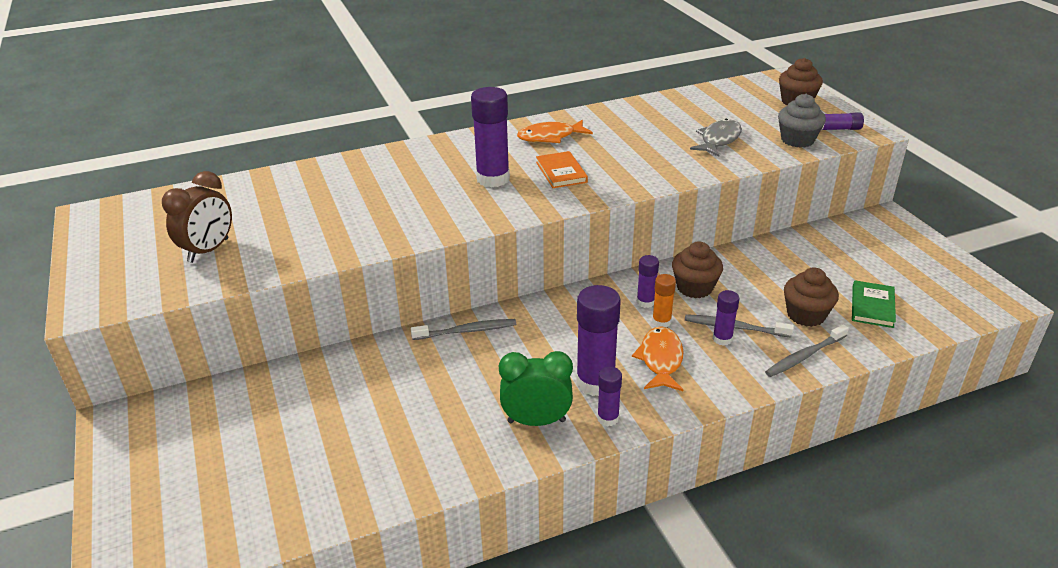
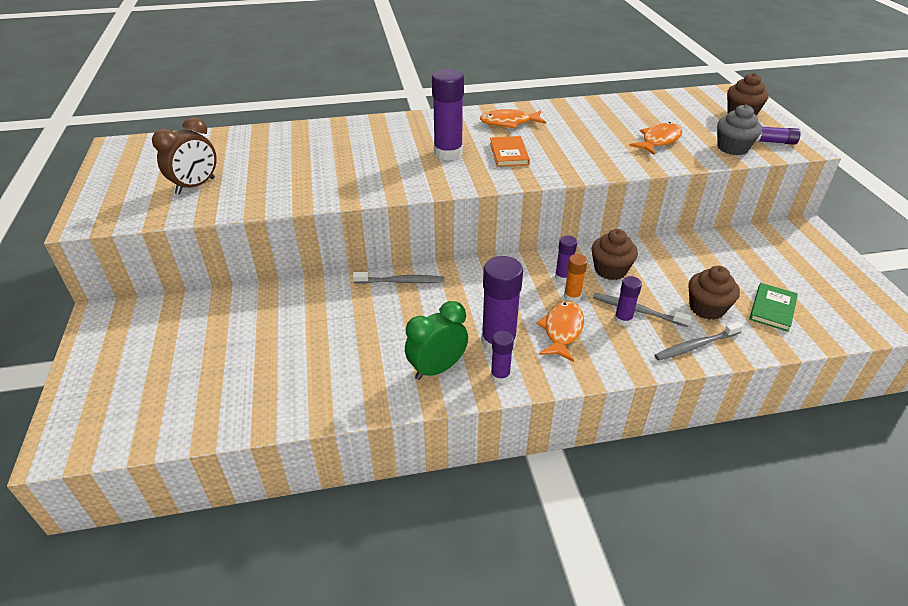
camera: 10 degrees right, 5 degrees up
(536, 421) = (437, 369): green clock -> green clock turned 45 degrees counterclockwise
(718, 140) = (659, 140): grey fish -> orange fish

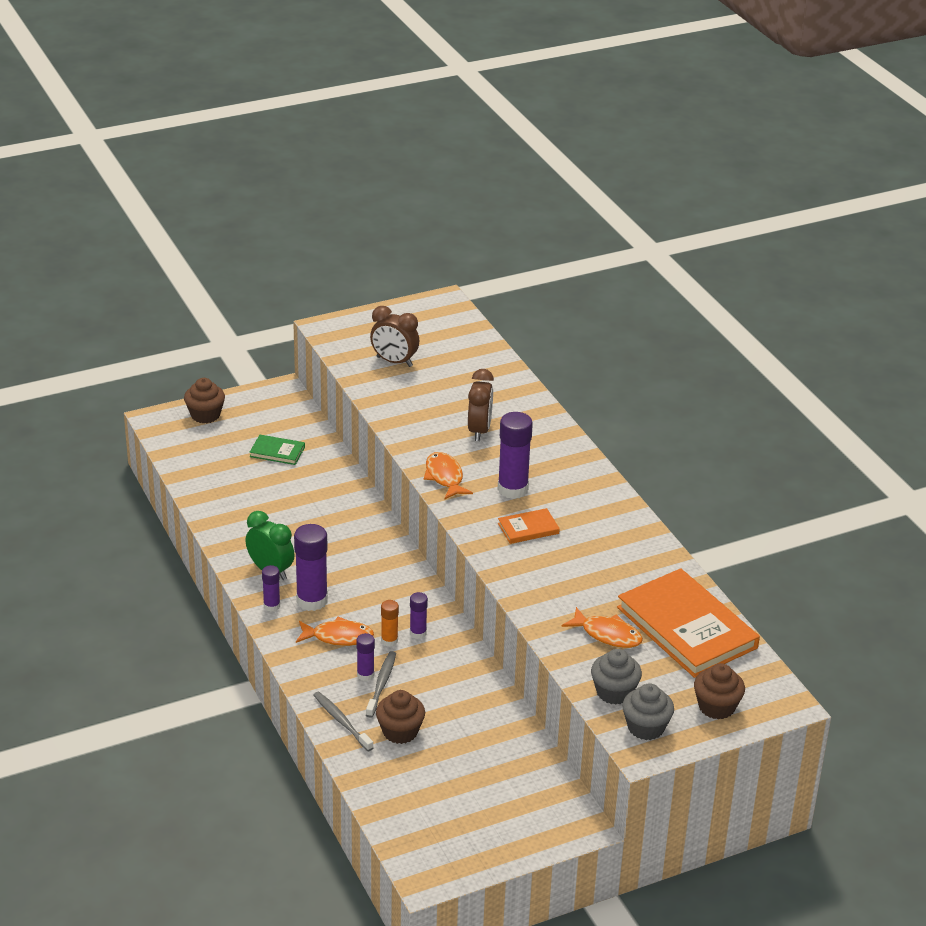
camera: 75 degrees right, 5 degrees down
(349, 156) = (479, 431): none -> brown clock
(401, 281) = (376, 533): grey toothbrush -> none
(509, 123) = (601, 522): orange fish -> orange fish (444, 477)
(610, 270) = (441, 665): brown cupcake -> brown cupcake (205, 415)
(649, 111) = (686, 627): none -> orange book
(772, 309) = (414, 779): green book -> green book (277, 452)
(773, 142) = (646, 727): purple glue stick -> grey cupcake

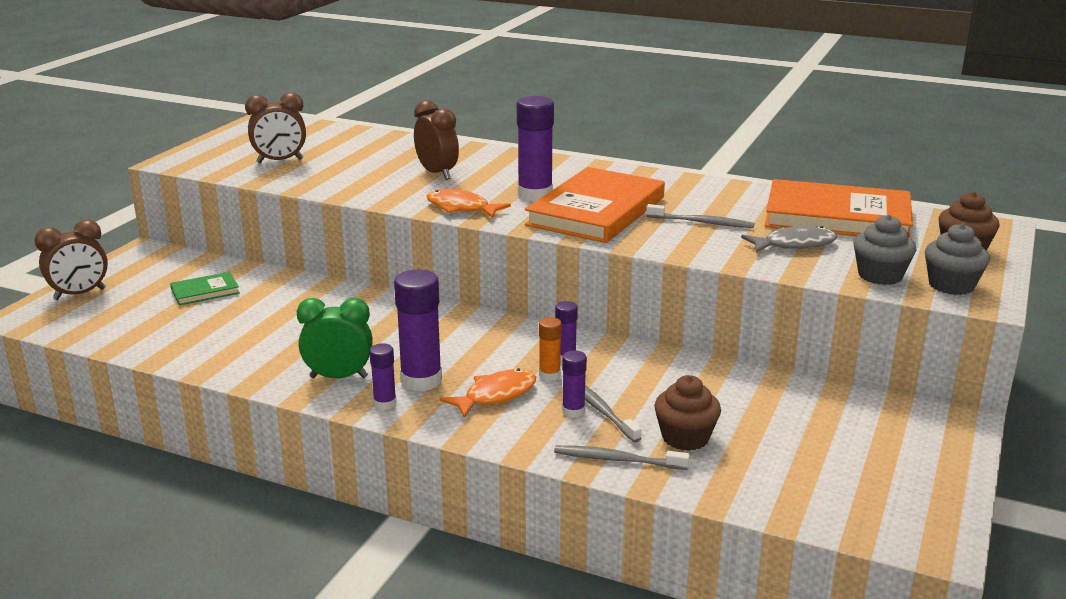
camera: 40 degrees left, 10 degrees down
(205, 415) = (80, 294): brown cupcake -> brown clock
(528, 528) = (596, 211): orange book -> orange book, size x2.22
(581, 579) = (702, 223): none -> grey toothbrush
(607, 634) = (794, 245): orange fish -> grey fish

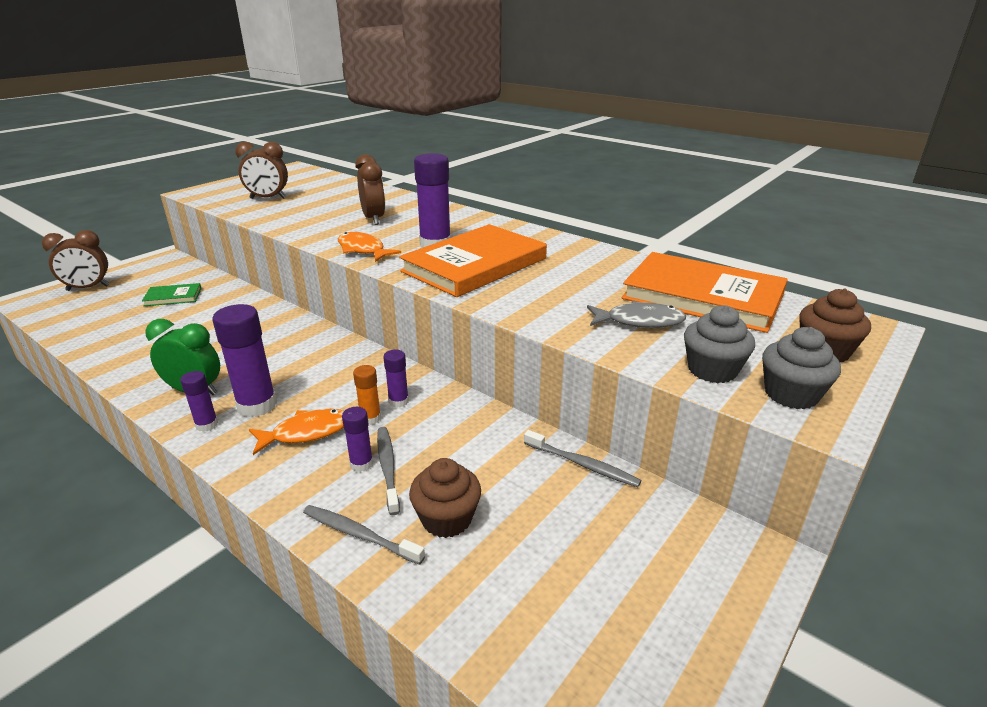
camera: 15 degrees right, 5 degrees up
(702, 223) = (563, 287): grey toothbrush -> grey toothbrush (583, 464)

